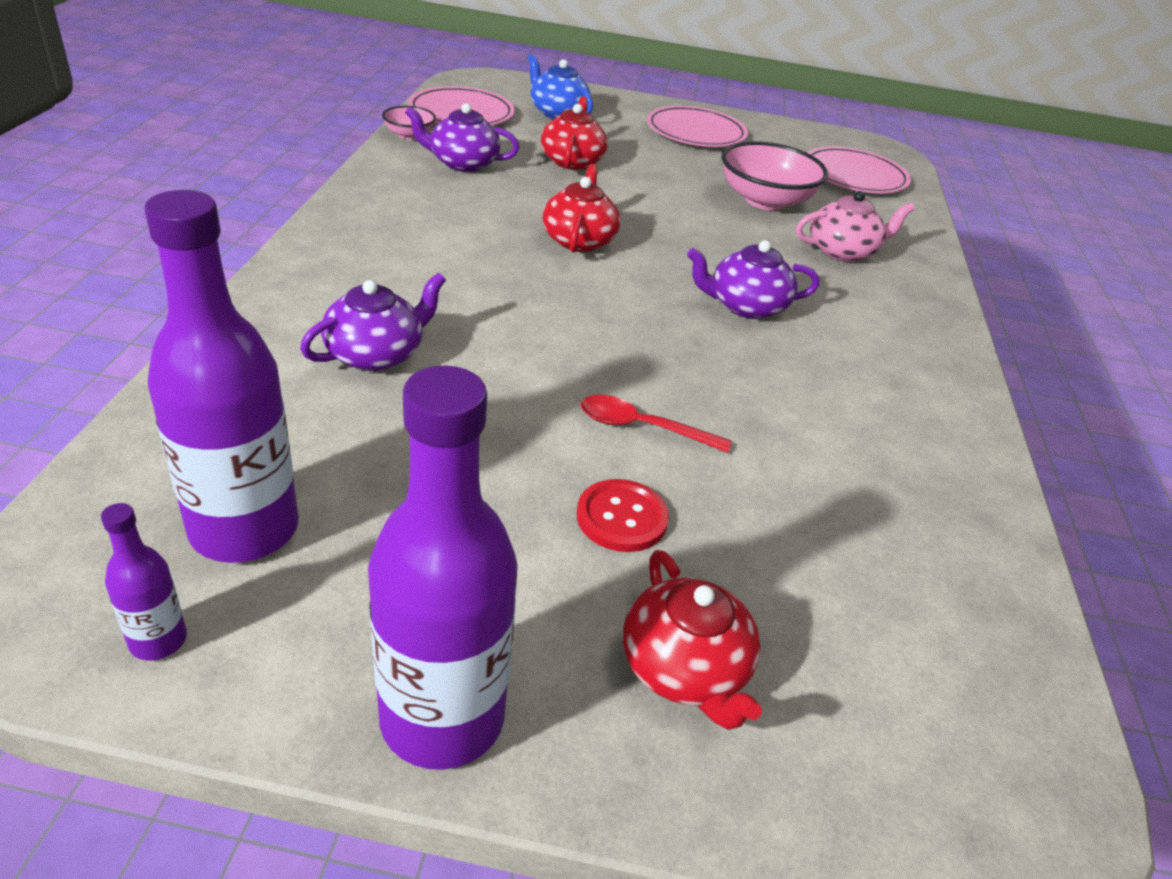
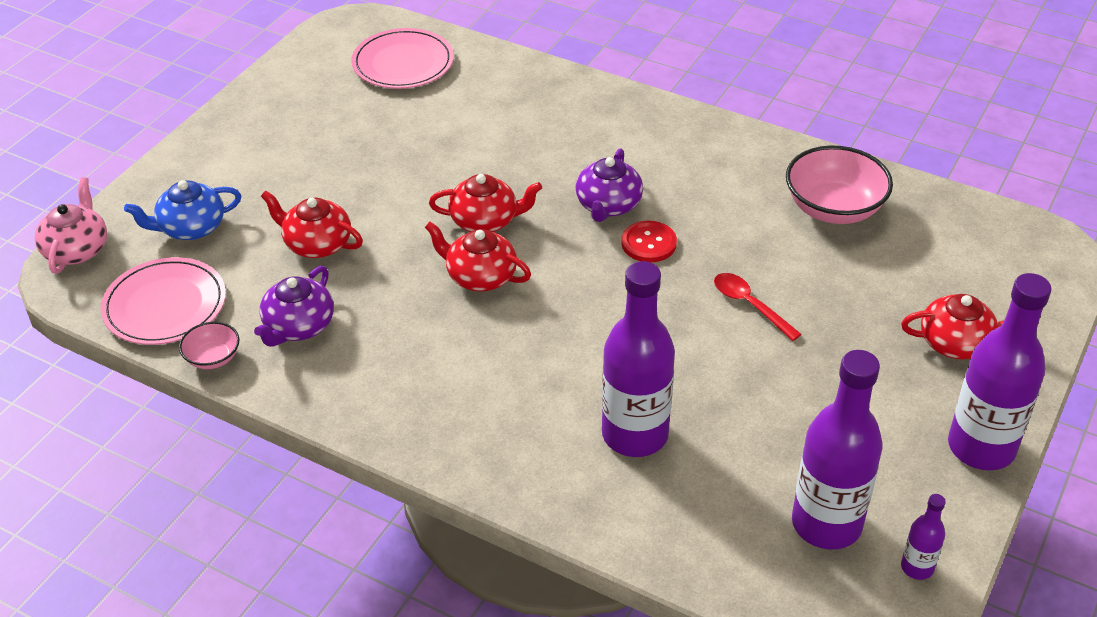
camera: 65 degrees left, 5 degrees up
(376, 354) = (635, 435): purple teapot -> purple bottle
(621, 518) = (837, 338): red button -> red button (648, 243)
(642, 427) = (750, 305): red spoon -> red spoon turned 105 degrees clockwise
(663, 236) = (485, 221): none -> red teapot
(696, 132) = (275, 137): pink plate -> none
(765, 200) = (436, 137): pink bowl -> pink bowl (834, 208)
(843, 251) = (537, 121): pink teapot -> pink teapot (77, 249)

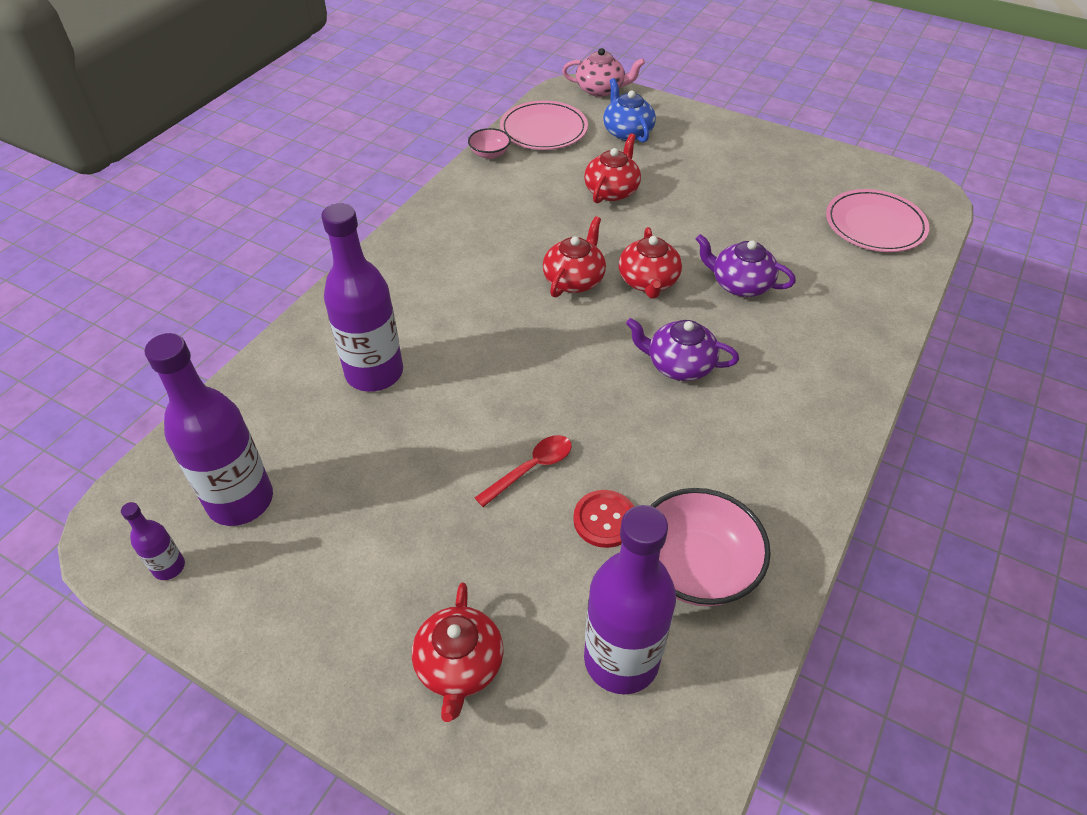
camera: 90 degrees right, 5 degrees up
(298, 326) = (518, 188): purple teapot -> purple teapot (740, 284)
(648, 243) = (623, 393): red button -> red button (605, 520)
(981, 447) = (298, 658): purple bottle -> purple bottle (621, 659)

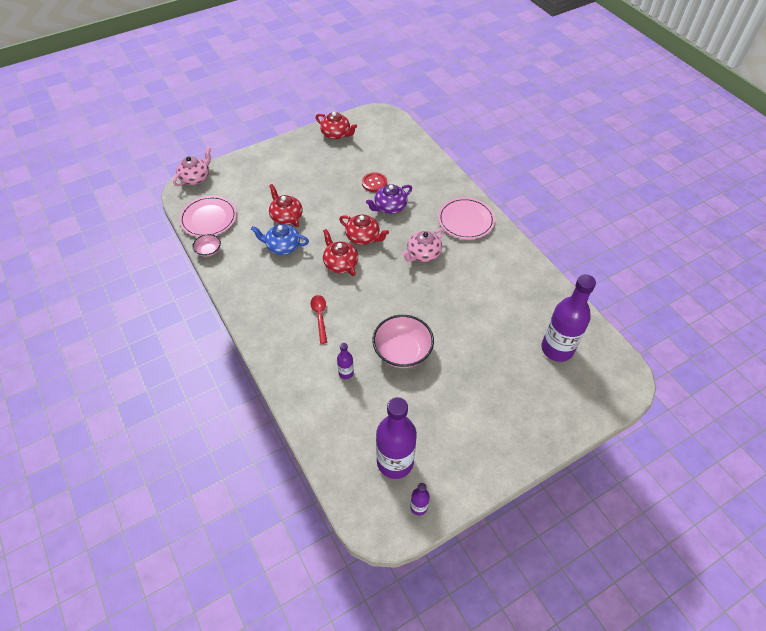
camera: 60 degrees left, 5 degrees up
(374, 373) = (346, 373): purple bottle -> purple bottle, size x0.45
(459, 666) = (533, 405): red teapot -> red teapot (336, 134)
(531, 469) = (448, 335): red spoon -> red spoon (320, 316)
(605, 520) = (490, 322): red button -> red button (374, 183)
(627, 132) = (244, 187): blue teapot -> blue teapot (282, 246)
(679, 365) = (423, 254): purple teapot -> pink teapot
(696, 567) = (529, 304): pink bowl -> pink bowl (402, 351)
(875, 225) = (388, 143): pink plate -> pink plate (466, 220)

